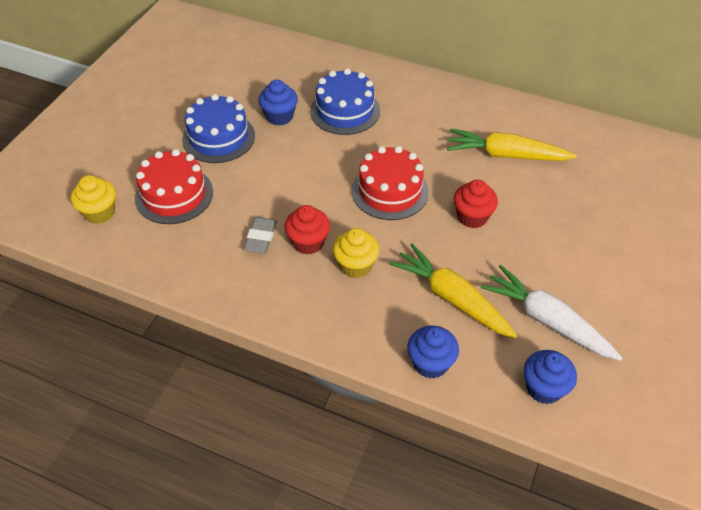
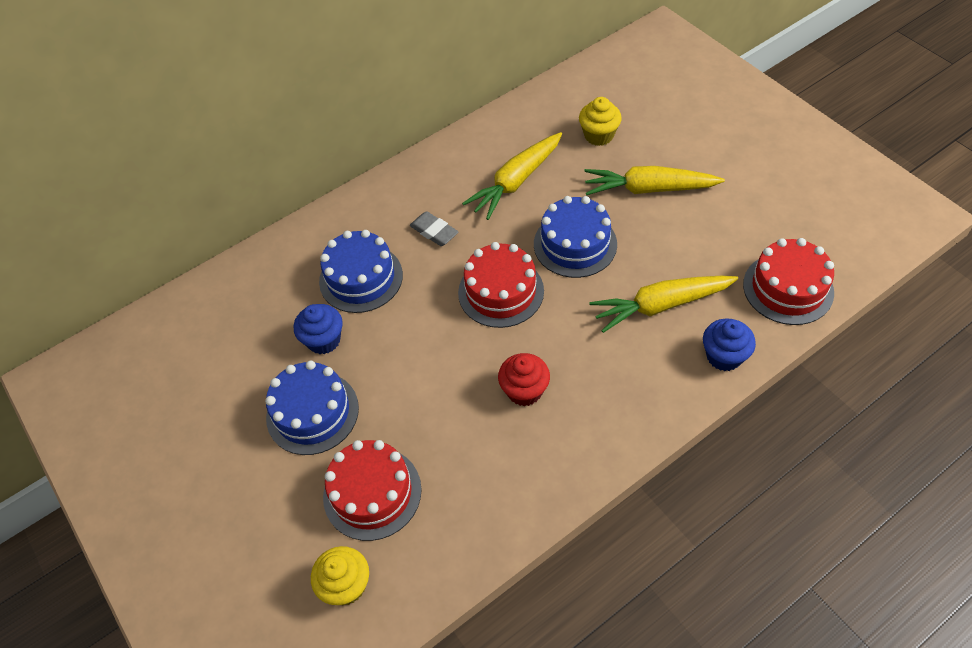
camera: 55 degrees left, 5 degrees up
(260, 238) = (491, 431): grey eraser -> grey eraser (434, 232)
(355, 265) = (578, 363): yellow cupcake -> yellow cupcake (599, 135)
(472, 217) = (575, 244): red cupcake -> blue cake
(544, 388) = (788, 288): blue cupcake -> red cake
(547, 320) = (721, 250): white carrot -> none
(574, 243) = (649, 189): none -> yellow carrot

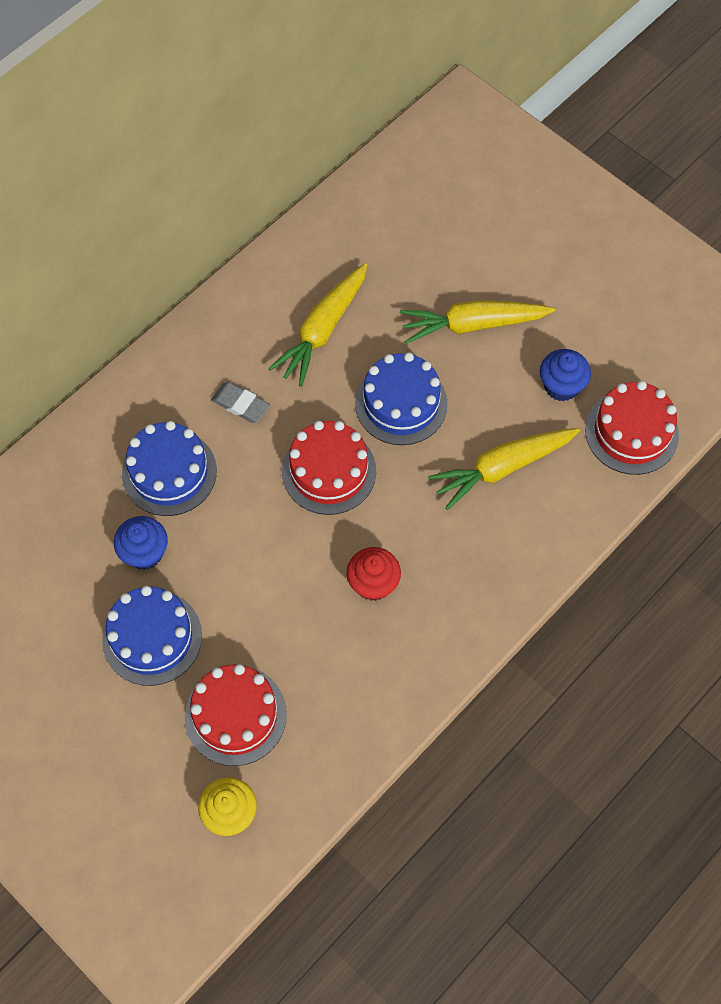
camera: 15 degrees left, 10 degrees up
(599, 135) = (408, 259): yellow cupcake -> none
(724, 356) = (573, 519): blue cupcake -> blue cupcake (561, 386)

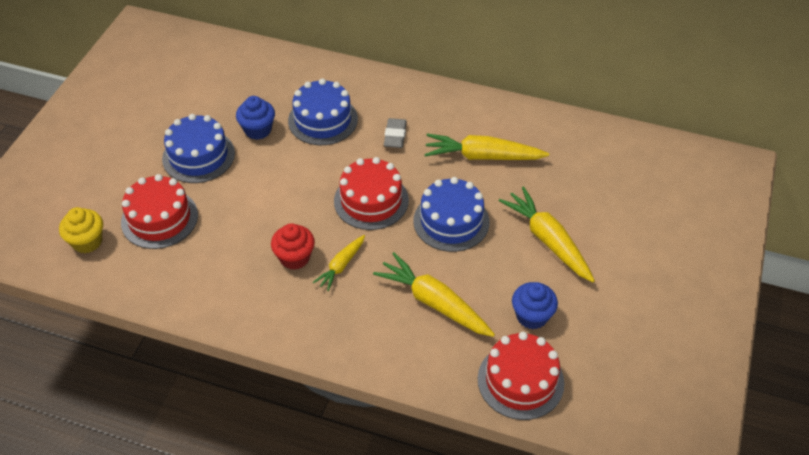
camera: 65 degrees right, 15 degrees down
(409, 539) = (341, 266): none -> yellow carrot

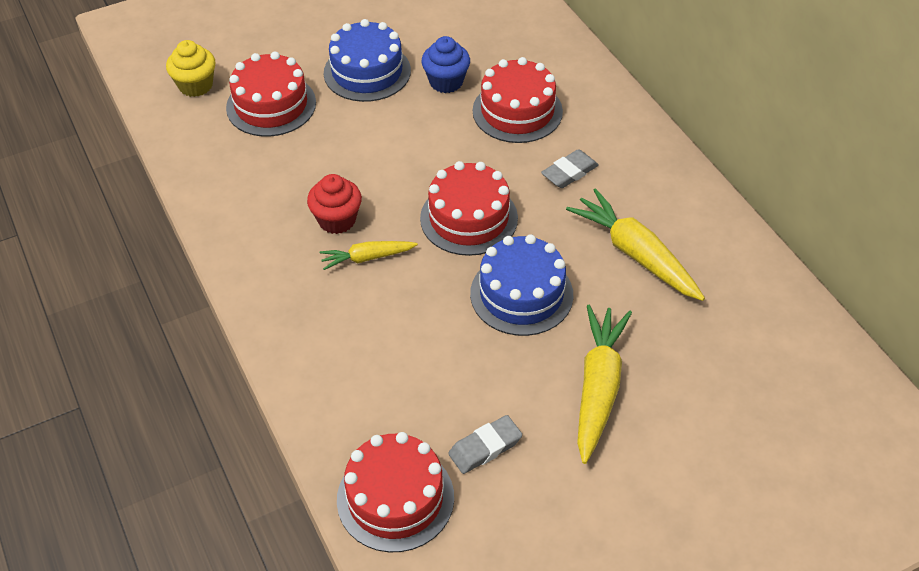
camera: 45 degrees right, 0 degrees up
(323, 120) = (517, 111): blue cake -> red cake
(434, 302) = (408, 357): yellow carrot -> none
(532, 316) = (485, 447): blue cupcake -> grey eraser

